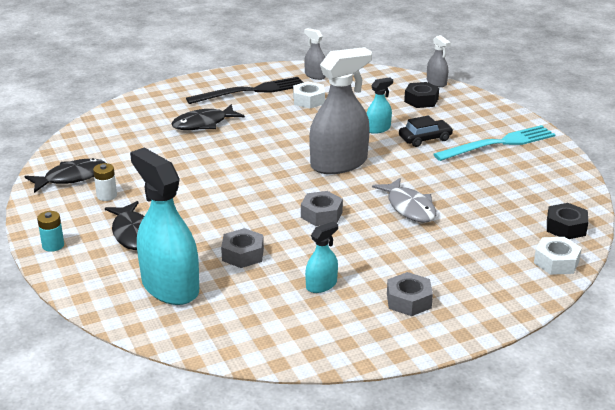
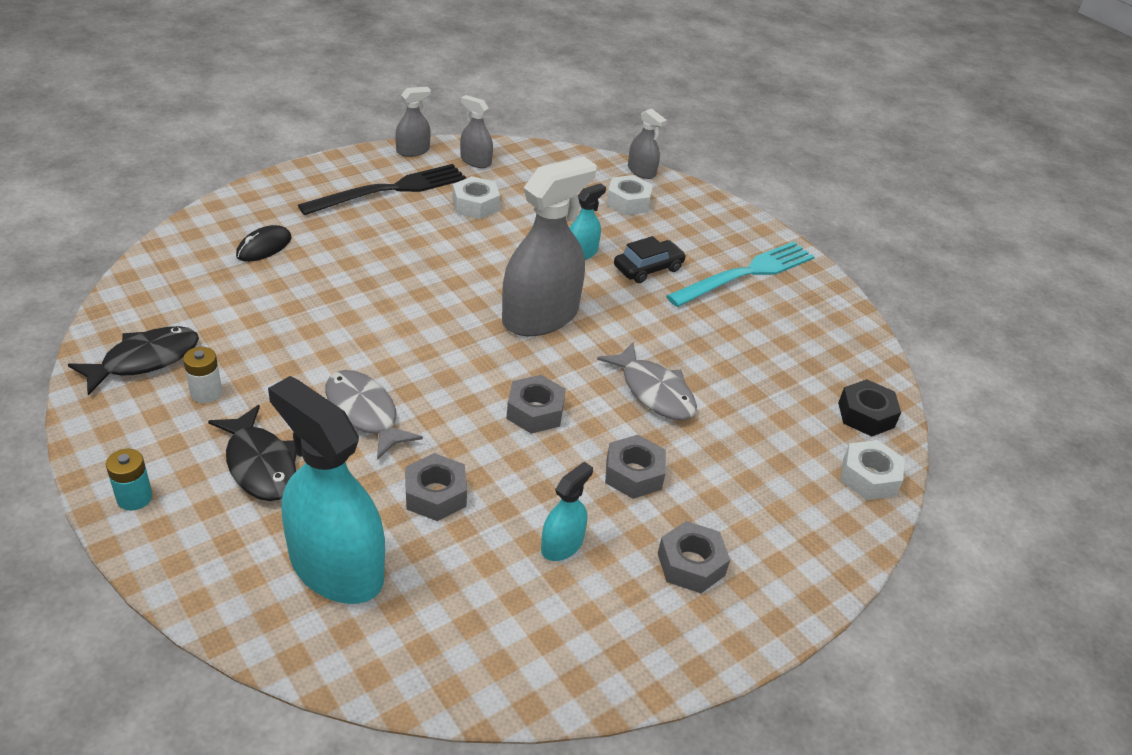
camera: 15 degrees left, 10 degrees up
(159, 121) = (264, 247): none -> black mouse
(203, 124) = (332, 251): black fish -> none
(205, 210) = (363, 413): none -> grey fish
(272, 69) = (413, 151): none -> grey spray bottle
(382, 251) = (633, 474): none -> grey nut
(421, 100) = (628, 202): black nut -> white nut

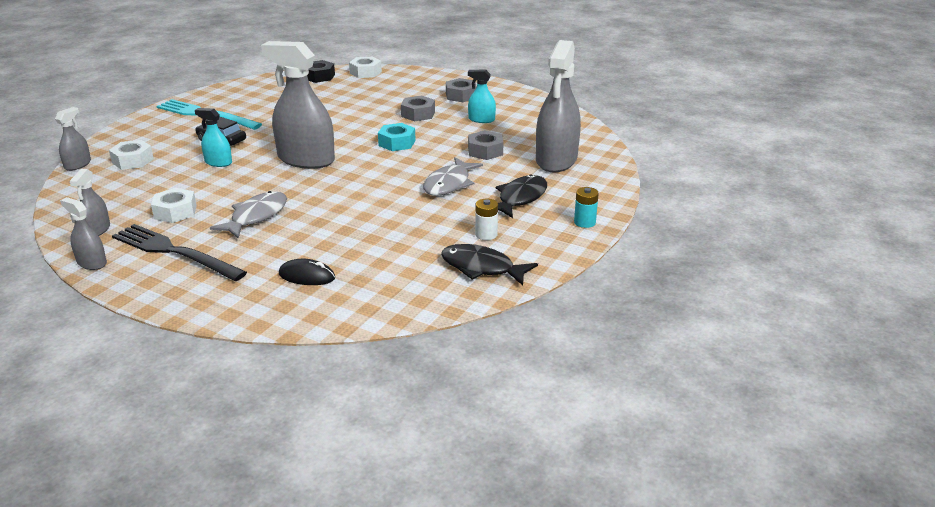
camera: 110 degrees left, 10 degrees down
(336, 567) = (556, 160): turquoise spray bottle -> grey spray bottle
(535, 411) = (397, 143): grey nut -> turquoise nut
(654, 391) = (349, 120): grey fish -> grey fish (256, 216)

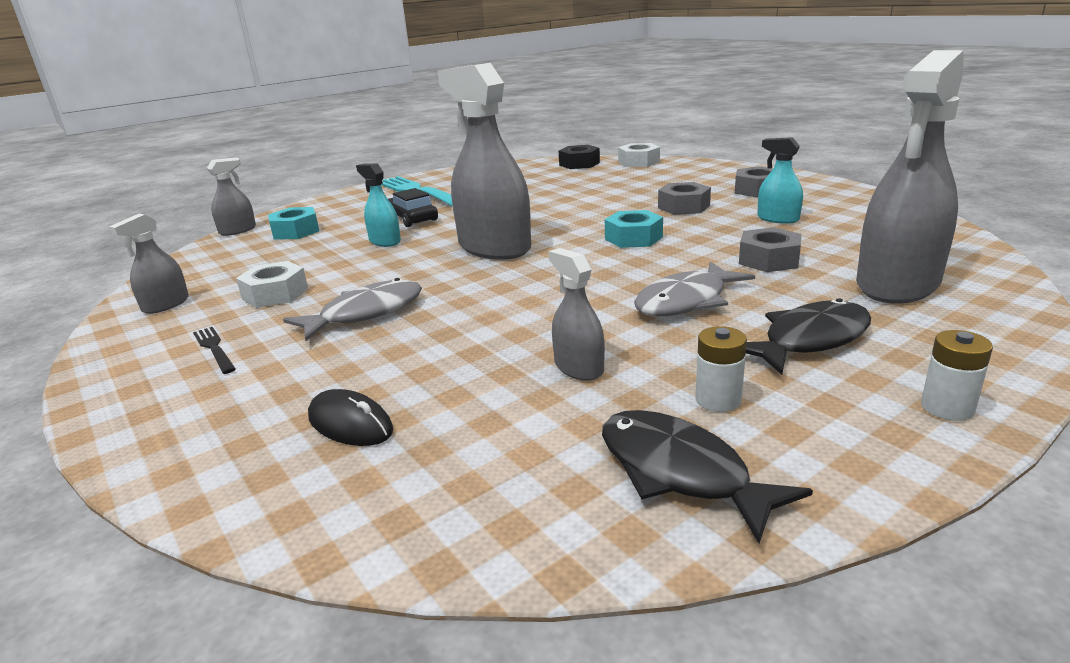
camera: 25 degrees right, 5 degrees down
(91, 263) = (106, 347): grey spray bottle -> grey spray bottle (578, 367)
(132, 161) = (295, 231): white nut -> turquoise nut
(174, 252) = (214, 348): black fork -> black fork, size x0.45
(584, 222) = (947, 407): turquoise battery -> white battery

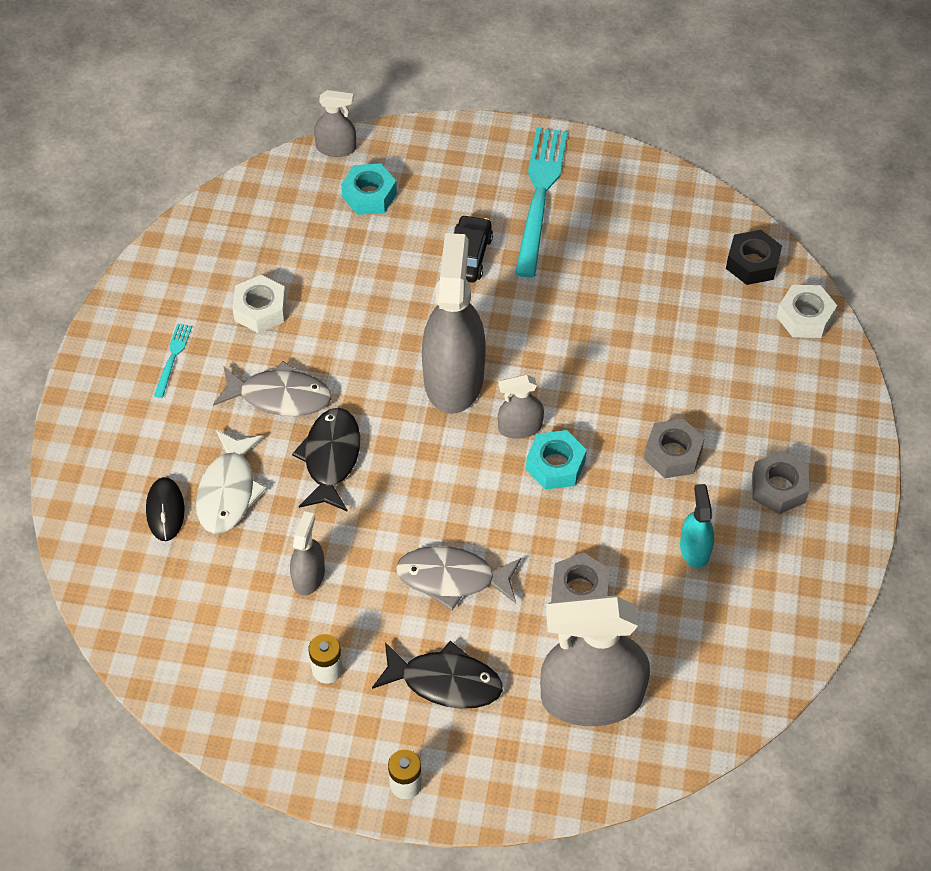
camera: 45 degrees right, 30 degrees up
(166, 305) = (193, 259): grey spray bottle -> grey spray bottle (520, 427)
(214, 348) = (173, 358): black fork -> turquoise fork
(385, 241) = (403, 286): turquoise spray bottle -> none
(404, 375) = (228, 491): none -> white fish
(680, 472) = (243, 690): black fish -> black fish (331, 458)

